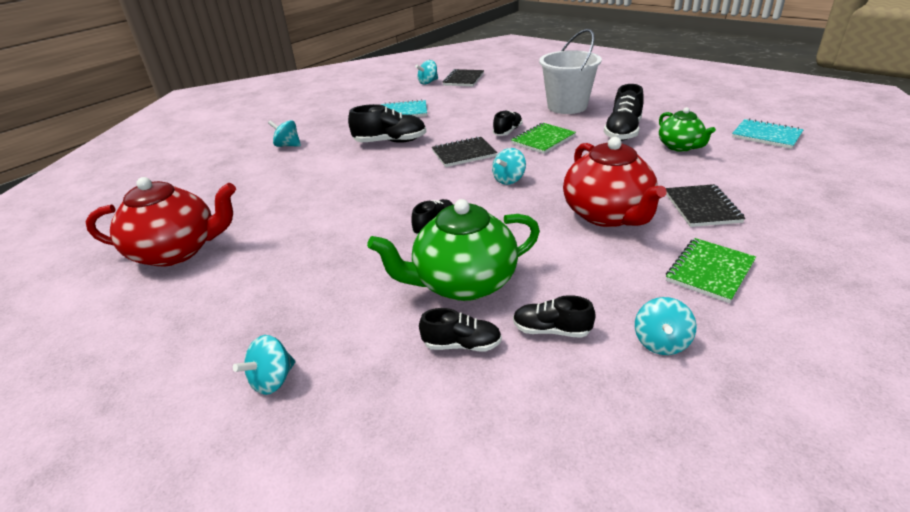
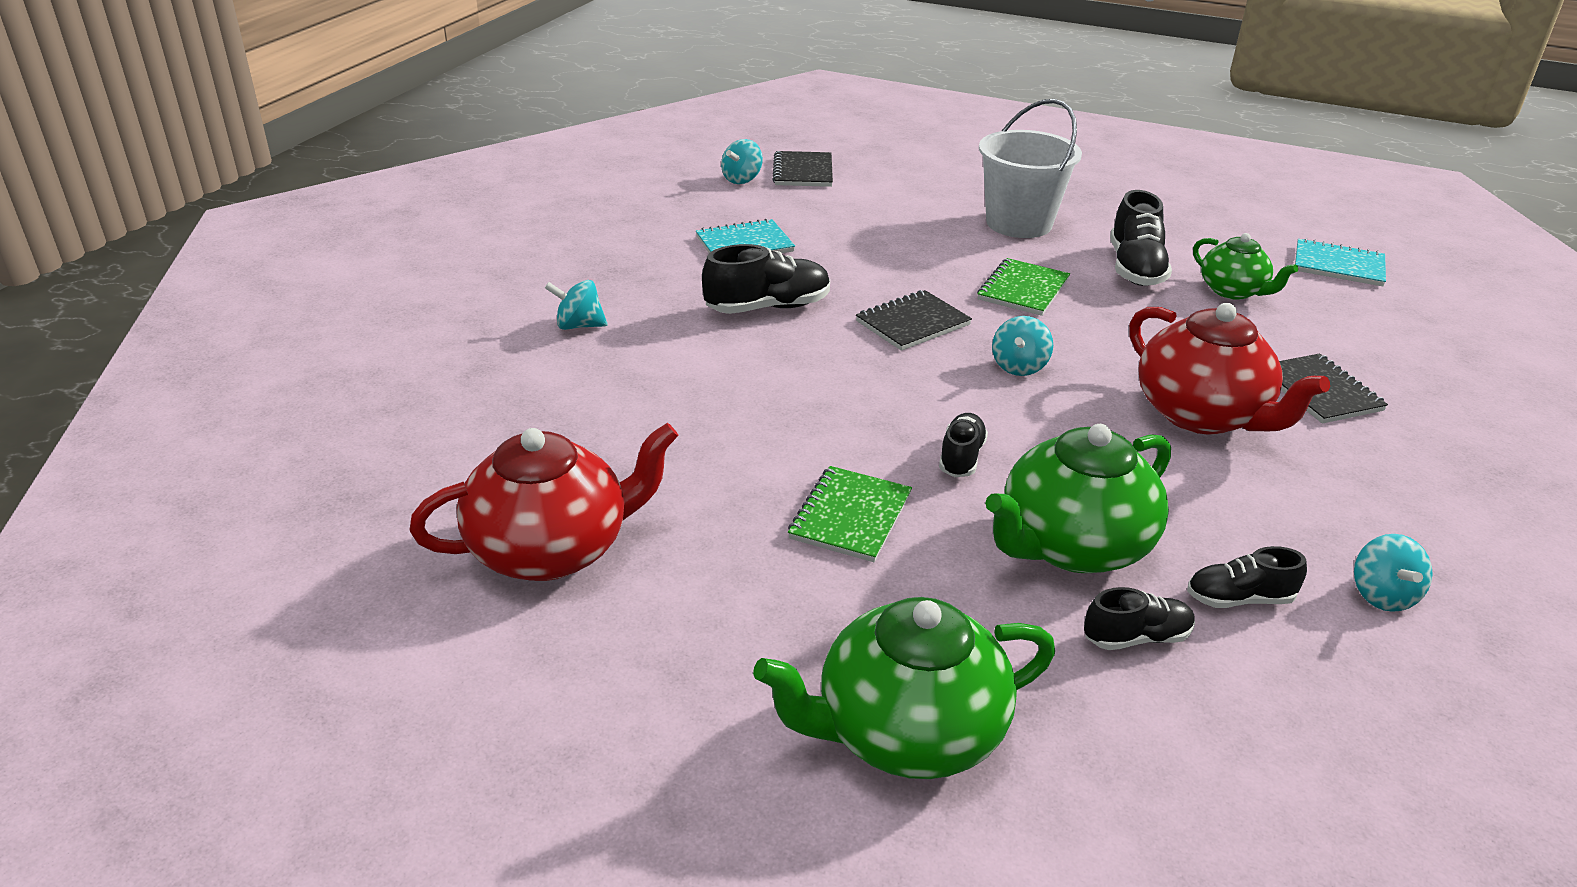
camera: 20 degrees left, 0 degrees up
(272, 380) = (907, 733): turquoise spinning top -> green teapot
(507, 131) = (955, 277): black shoe -> none
(709, 271) = (1383, 488): green notebook -> green notebook (850, 516)

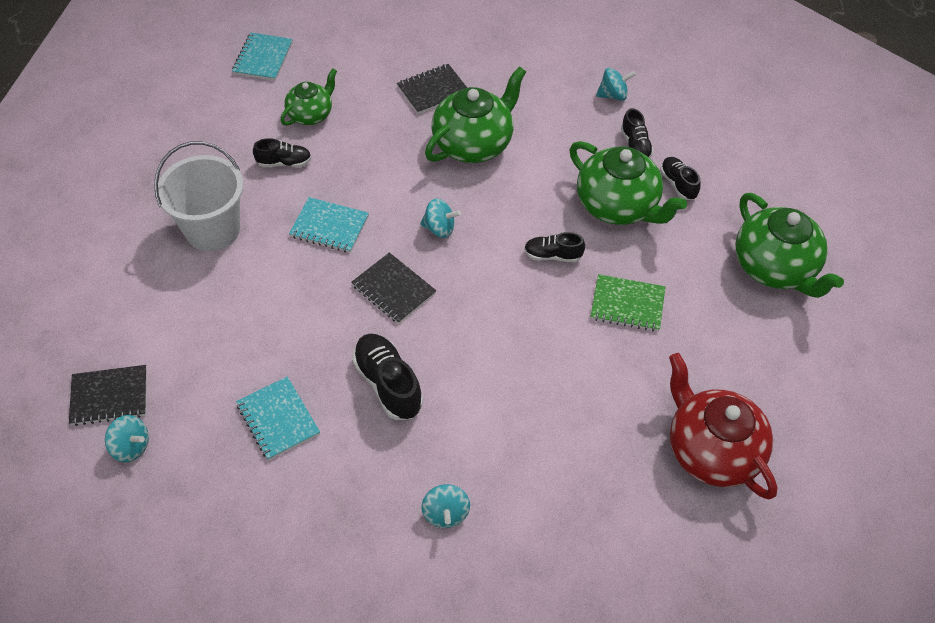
camera: 100 degrees left, 20 degrees up
(1023, 290) = (329, 227): green notebook -> turquoise notebook
(1135, 268) = (284, 163): black shoe -> black shoe, size x0.61
(1202, 415) = (473, 144): red teapot -> green teapot

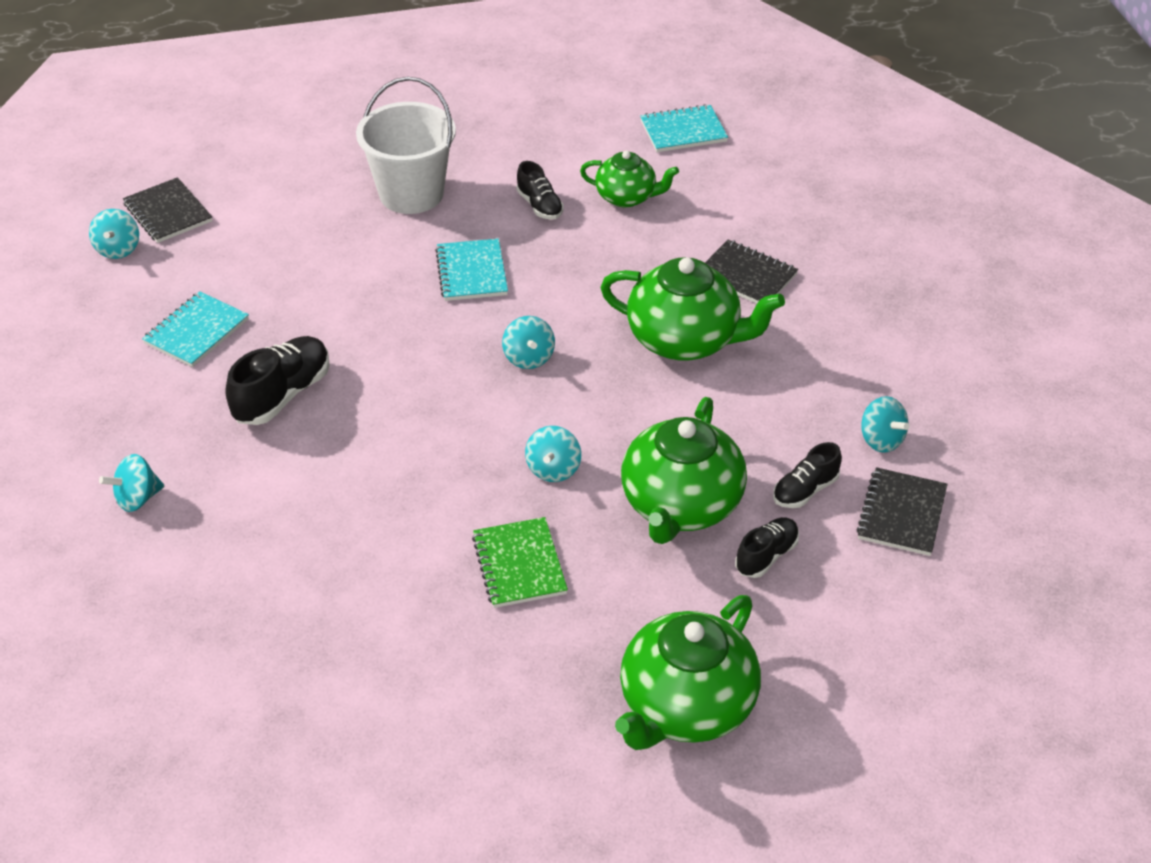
camera: 65 degrees right, 10 degrees down
(393, 289) = (414, 353): black notebook -> black notebook (901, 514)
(552, 255) = (553, 469): black shoe -> turquoise spinning top
(711, 450) = (333, 717): red teapot -> none

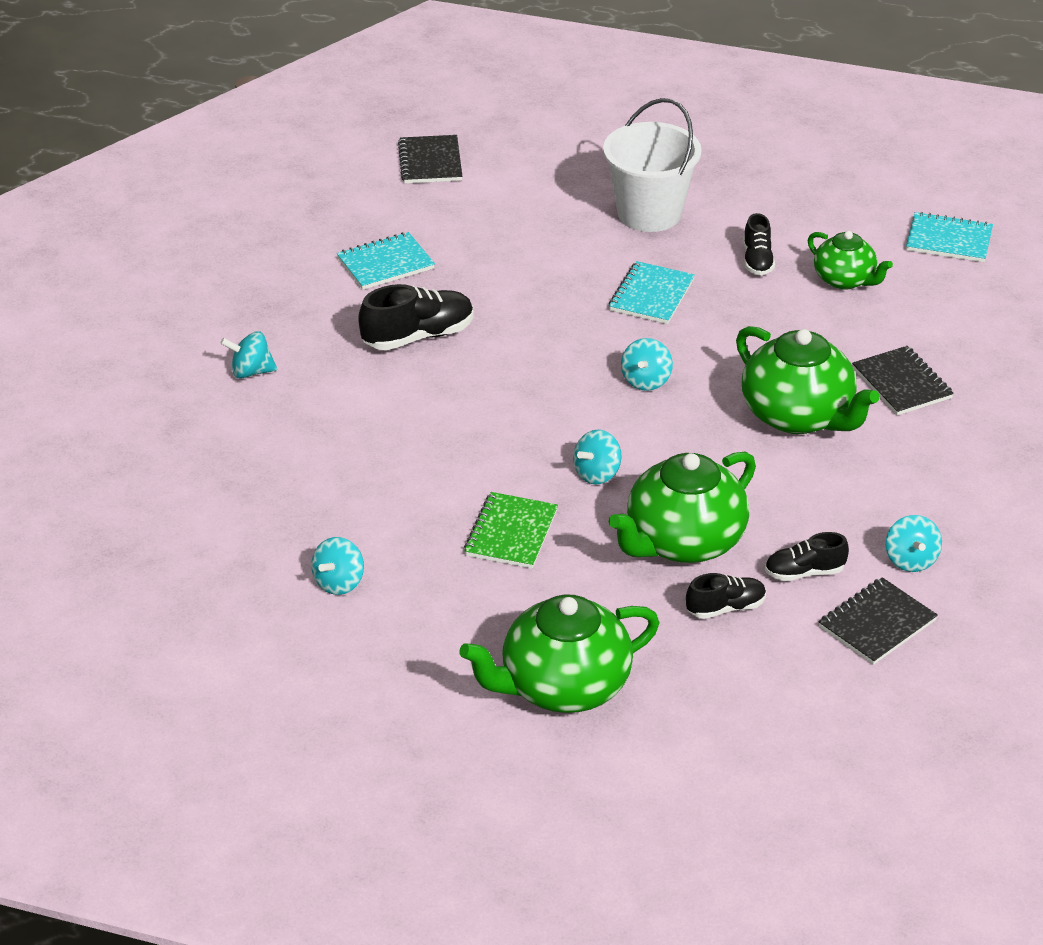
camera: 30 degrees right, 5 degrees down
(118, 249) = (369, 178): turquoise spinning top -> turquoise spinning top (339, 583)

